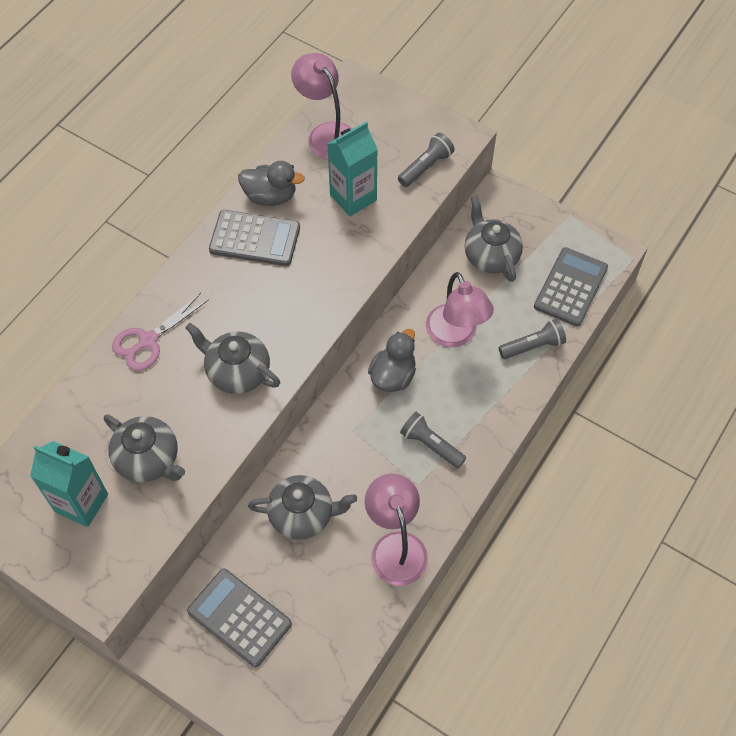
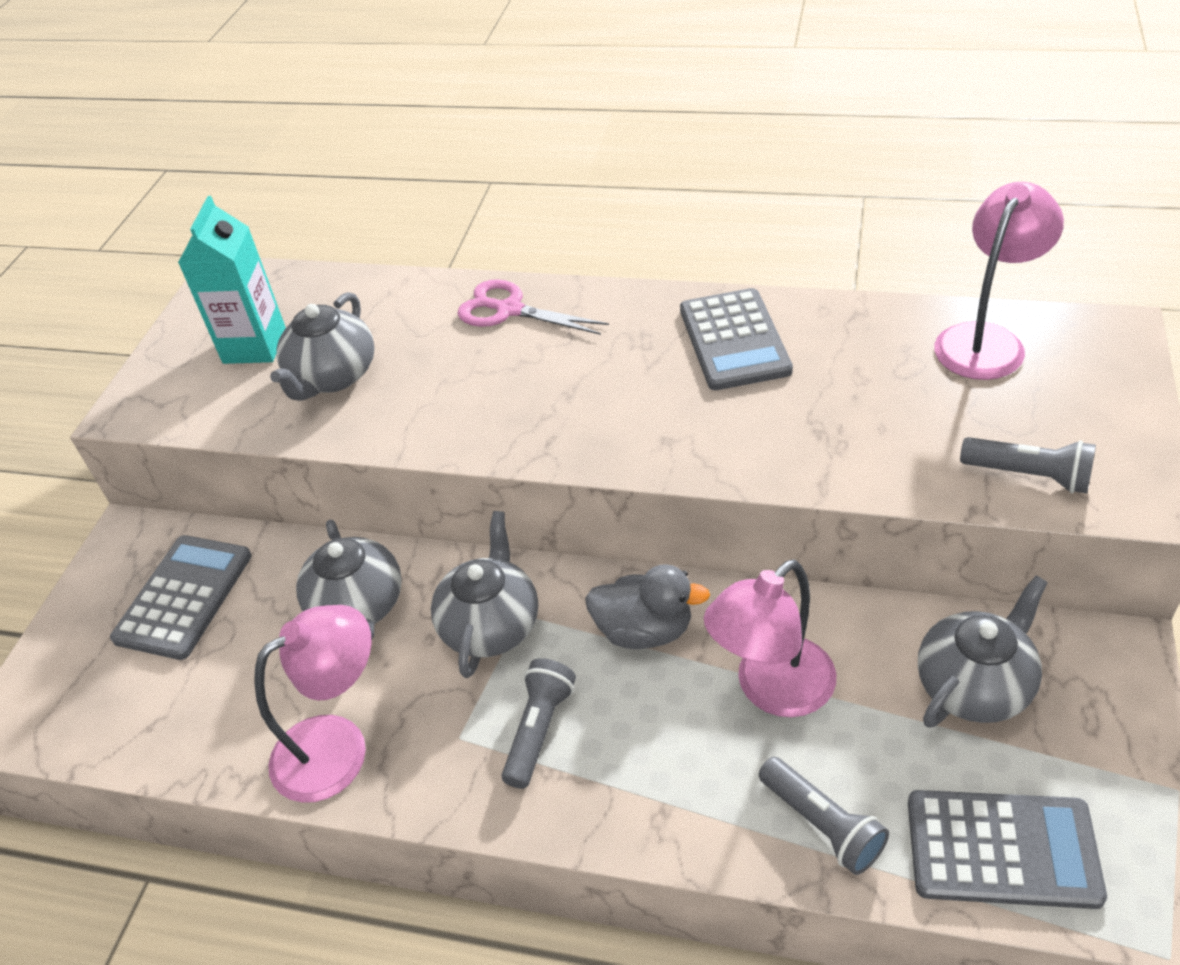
camera: 75 degrees right, 15 degrees down
(237, 372) = (501, 405): grey teapot -> grey teapot (491, 625)
(270, 196) = (820, 327): grey duck -> none
(353, 197) = (889, 412): turquoise carton -> none

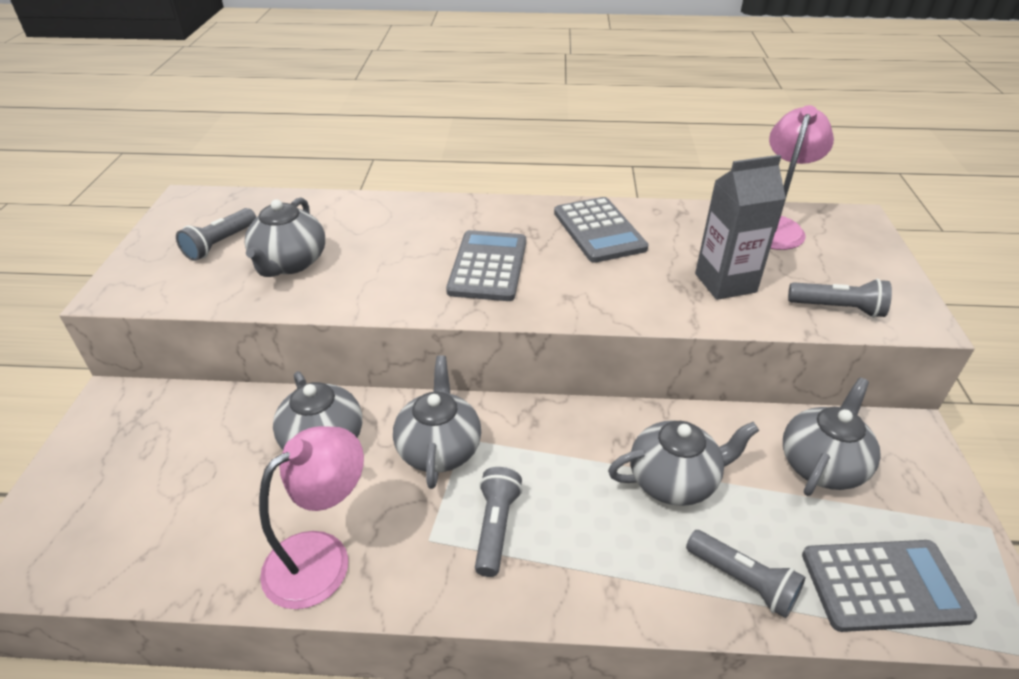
camera: 15 degrees left, 5 degrees down
(184, 597) = (166, 445): grey calculator -> grey calculator (488, 266)
(254, 346) = (220, 244): turquoise carton -> grey flashlight
(509, 310) = (424, 215): pink scissors -> none
(644, 630) = (564, 443): grey duck -> none
(772, 690) = (674, 480): pink lamp -> grey teapot
(884, 429) = (725, 283): none -> grey carton

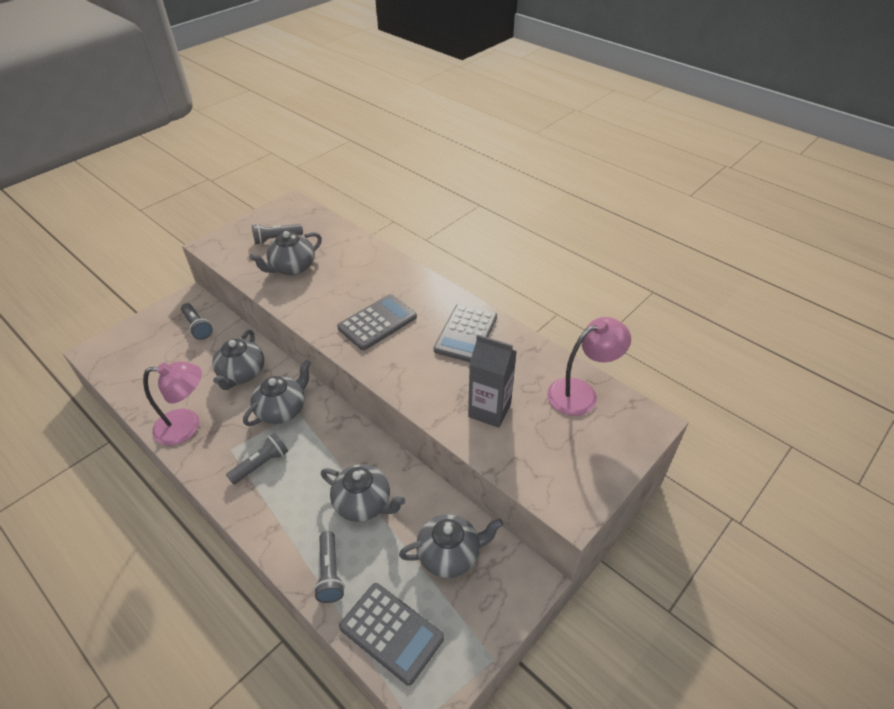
camera: 40 degrees right, 5 degrees up
(838, 308) = (533, 469): grey flashlight -> grey flashlight (197, 326)

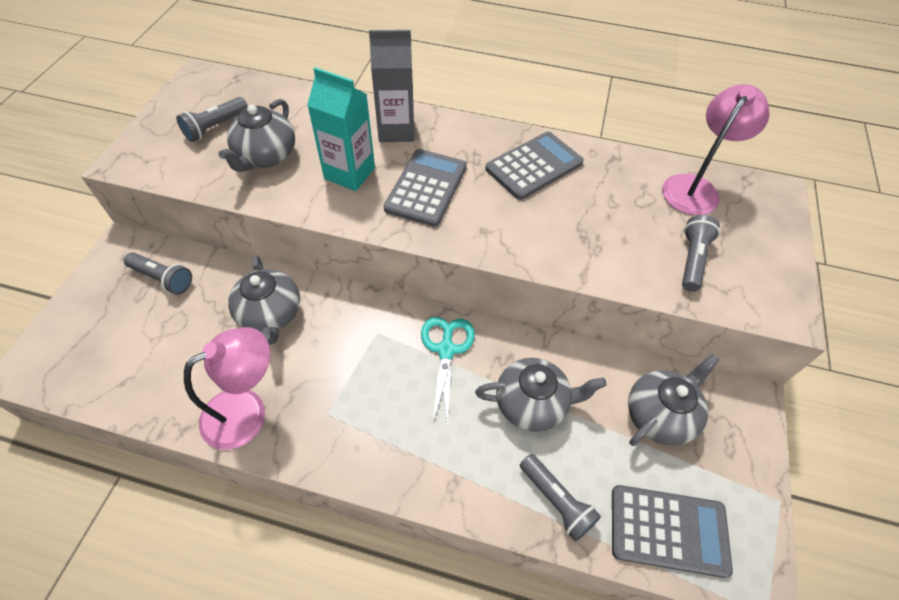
camera: 30 degrees left, 10 degrees up
(261, 464) = (380, 414): grey flashlight -> grey flashlight (692, 259)
(282, 409) = (356, 337): grey teapot -> none
(333, 442) = (446, 350): none -> turquoise scissors
(335, 296) = (349, 173): none -> turquoise carton
(466, 333) = (534, 166): grey calculator -> grey calculator turned 120 degrees counterclockwise
(489, 410) = (626, 241): grey carton -> grey carton (396, 130)

